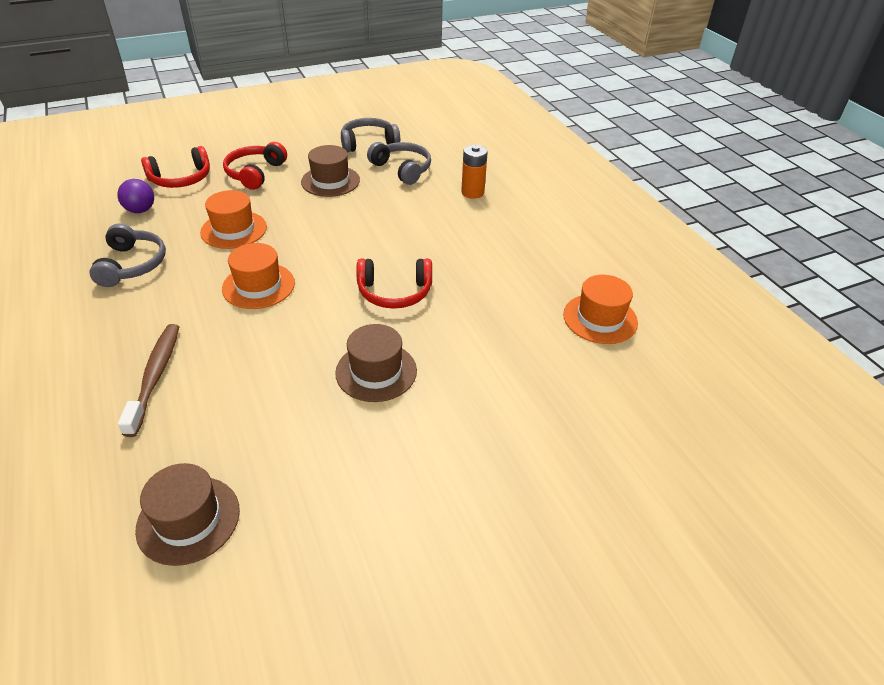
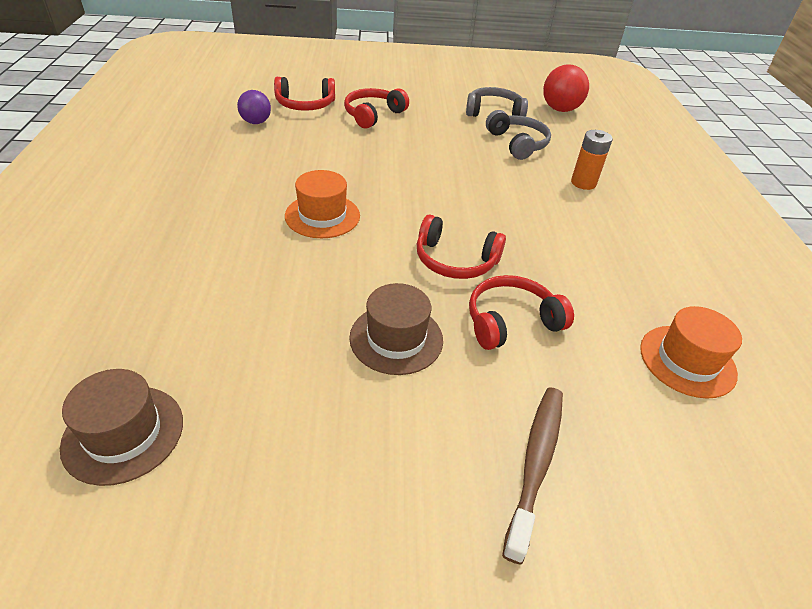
camera: 20 degrees right, 0 degrees up
(132, 265) = (221, 166): grey headphones -> none
(155, 376) = (181, 273): brown toothbrush -> brown toothbrush (535, 463)
(234, 230) = (327, 159): orange hat -> none
(330, 181) = (440, 138): brown hat -> none
(426, 125) = (560, 109): none -> red ball
(461, 329) = (511, 321): none -> red headphones

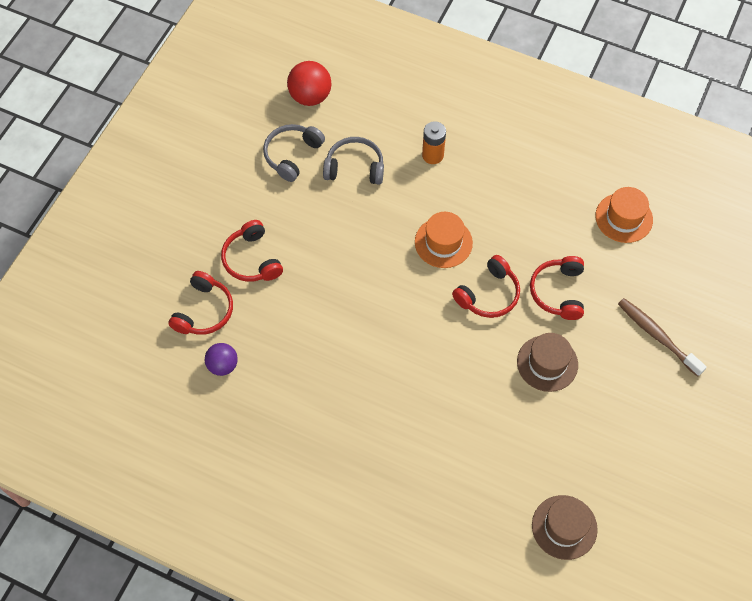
camera: 60 degrees left, 20 degrees up
(322, 216) = (400, 360): orange hat -> orange hat (443, 242)

